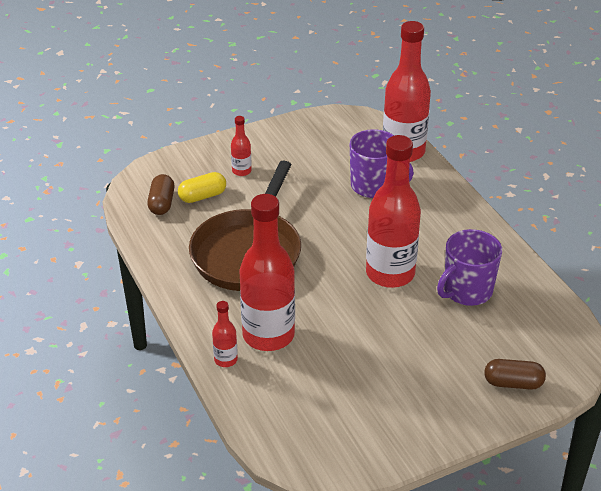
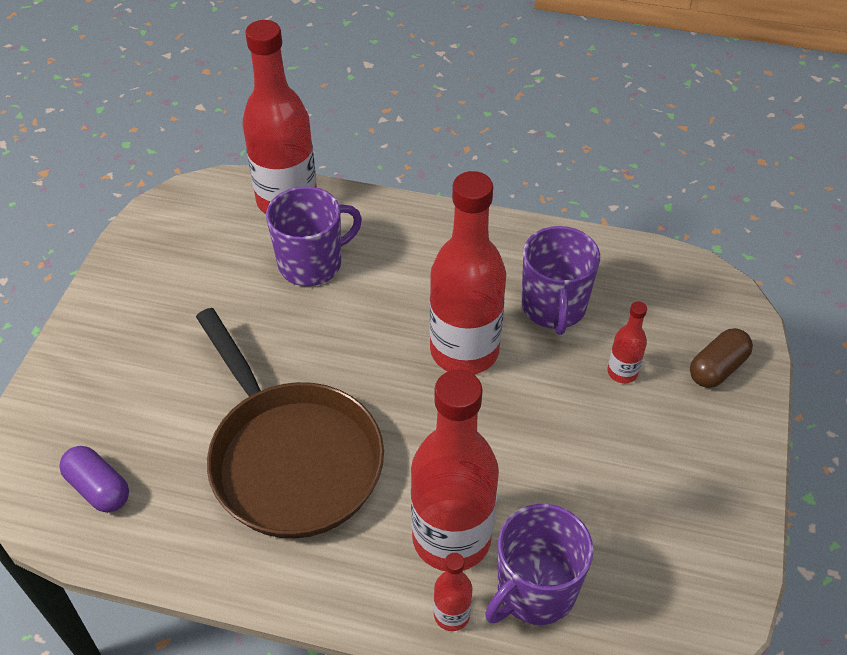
camera: 50 degrees left, 10 degrees up
(162, 203) = (98, 488): brown capsule -> purple capsule
(202, 196) = (138, 435): yellow capsule -> none
(241, 171) = (141, 363): red bottle -> red bottle (622, 372)
(273, 383) = (534, 590): none -> purple mug

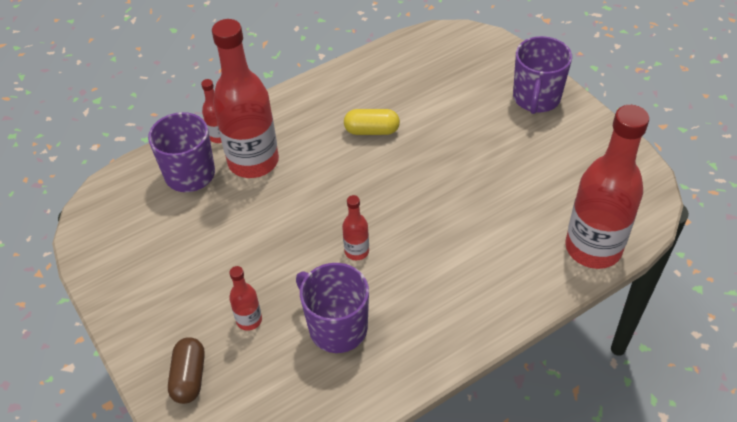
camera: 135 degrees right, 0 degrees up
(98, 488) = (434, 57): purple capsule -> none
(291, 458) = (372, 131): brown pan -> yellow capsule
(312, 264) = (512, 224): purple mug -> purple mug (536, 98)
(464, 351) = (356, 251): red bottle -> red bottle, size x0.44

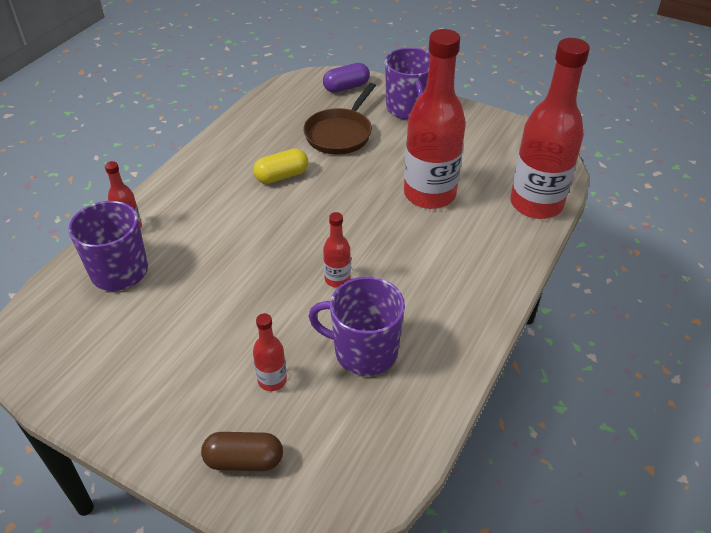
camera: 30 degrees left, 5 degrees down
(189, 377) = (244, 460): brown capsule -> brown capsule turned 60 degrees counterclockwise
(253, 161) = (181, 238): red bottle -> red bottle (429, 194)
(452, 104) = (340, 134): none -> brown pan
(490, 54) = (346, 87): none -> purple capsule

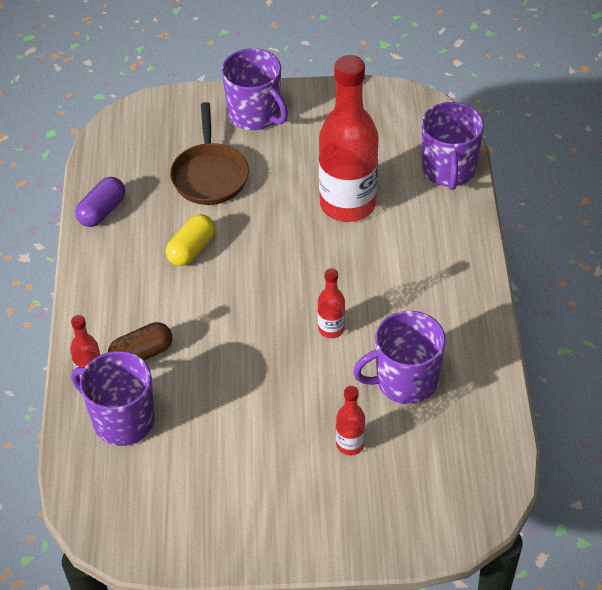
camera: 30 degrees left, 5 degrees up
(244, 460) = (382, 517): brown capsule -> brown capsule (141, 354)
(346, 87) = (170, 115): purple capsule -> purple capsule (102, 211)
(536, 204) = (448, 170): red bottle -> purple mug

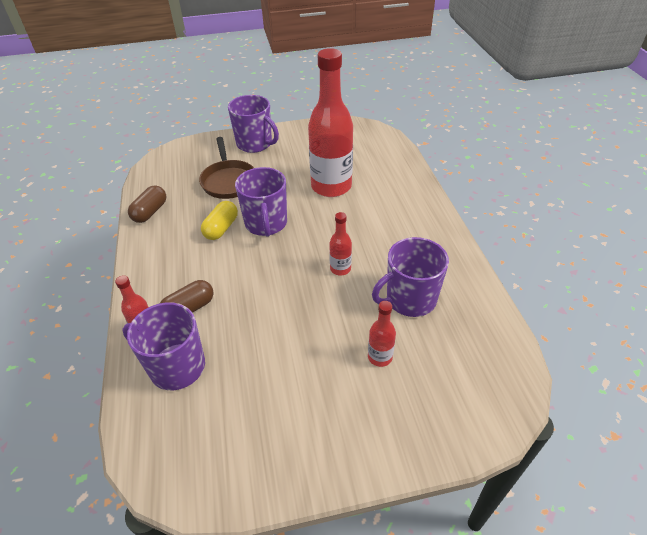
camera: 10 degrees left, 5 degrees down
(102, 211) = (150, 212): purple capsule -> brown capsule
(448, 170) = (395, 159): purple mug -> purple mug (266, 224)

